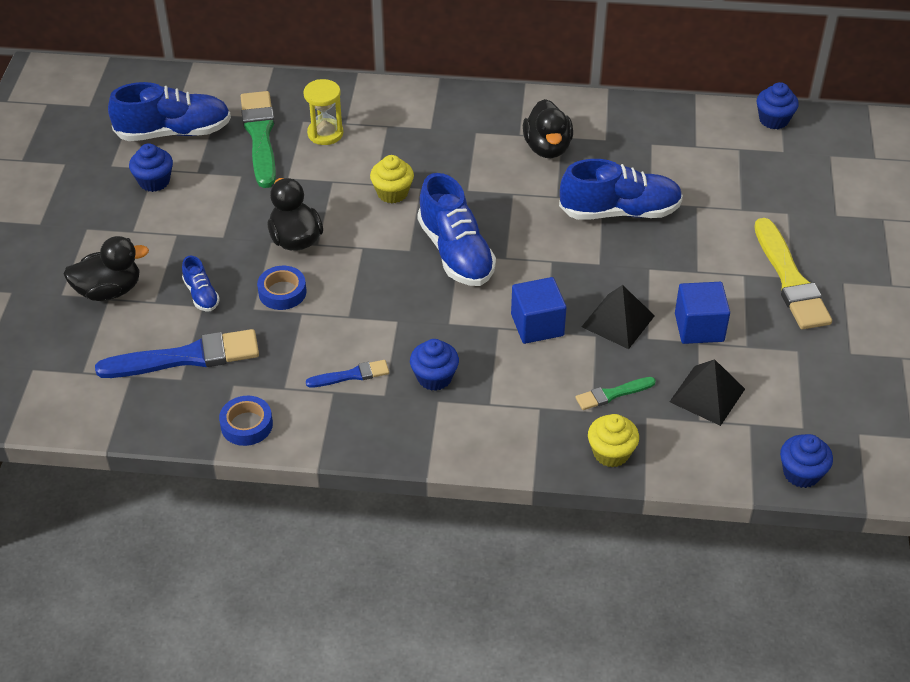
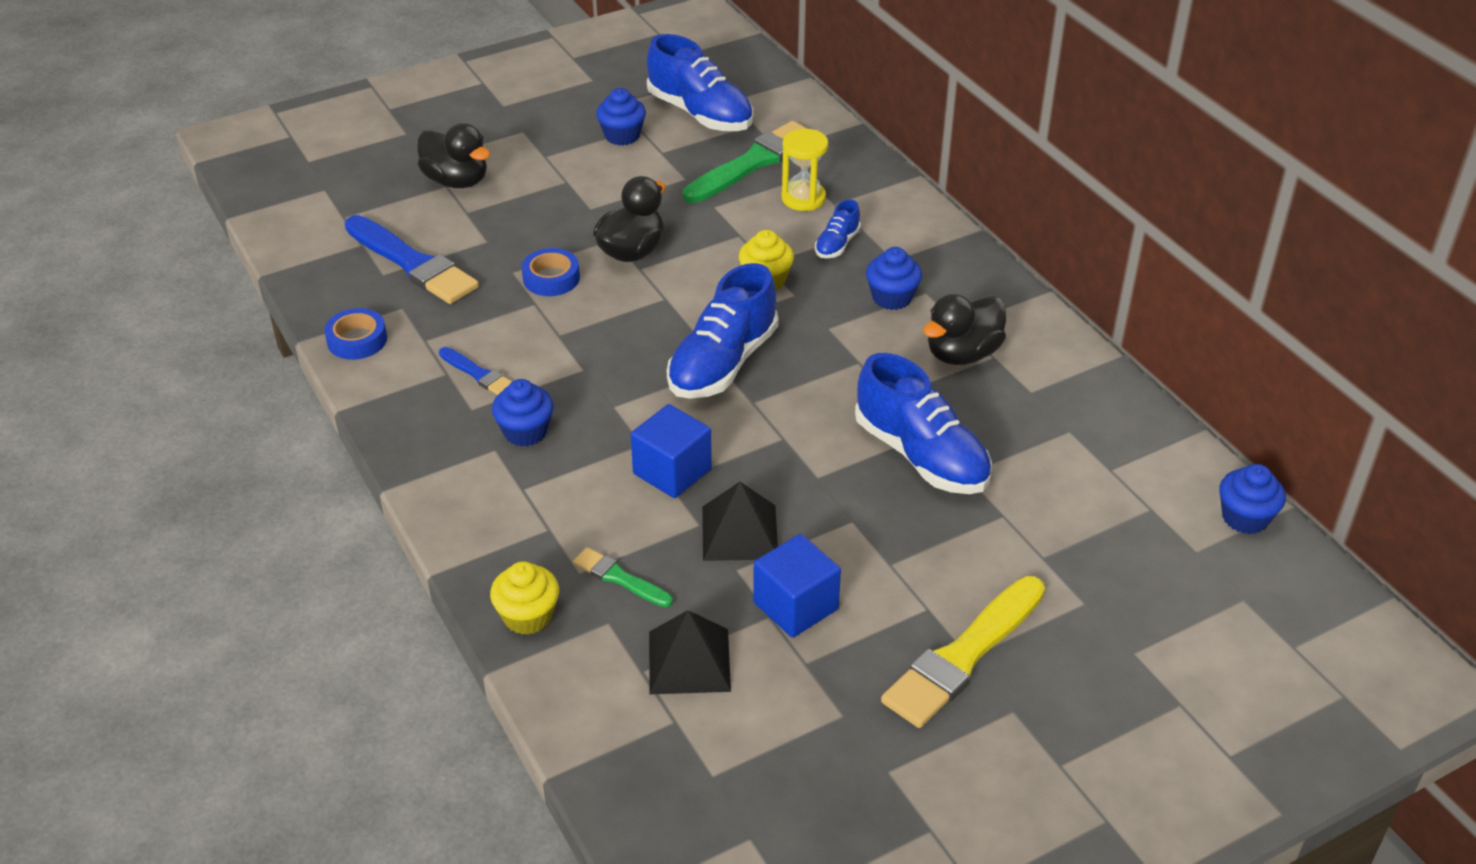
camera: 55 degrees right, 5 degrees down
(201, 295) = (501, 233): blue shoe -> blue shoe (837, 244)
(801, 473) = (632, 805): blue cupcake -> blue cupcake (892, 298)

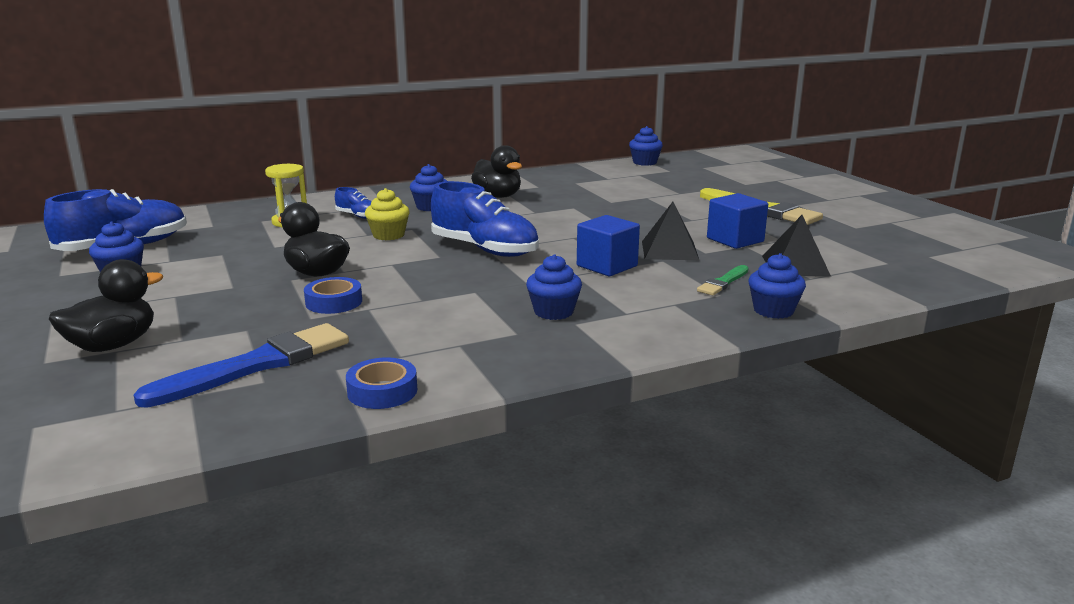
camera: 85 degrees left, 20 degrees down
(479, 374) = (467, 330): blue brush -> none
(528, 616) = (773, 310): yellow cupcake -> blue cupcake
(753, 162) = (223, 233): green brush -> none
(921, 456) = (594, 209): blue shoe -> none

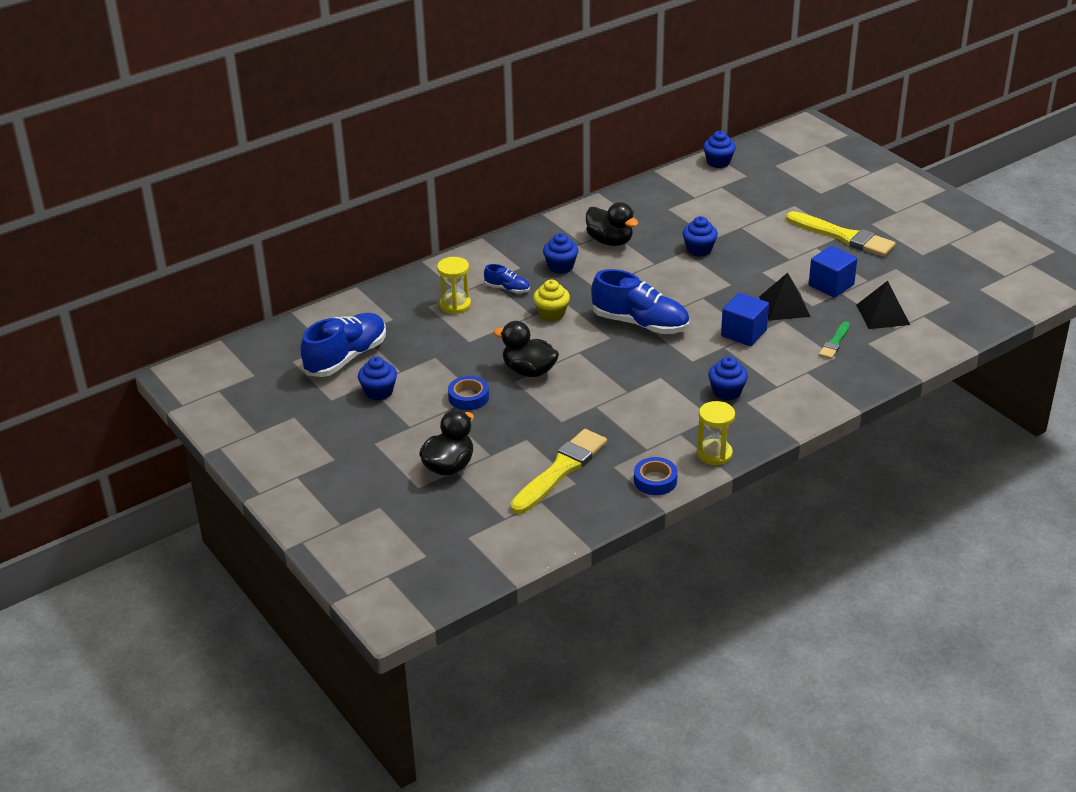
camera: 10 degrees left, 15 degrees up
(257, 365) = (560, 470): blue brush -> yellow brush
(334, 302) = (566, 402): blue tape -> blue tape (468, 397)
(494, 371) = (714, 454): none -> yellow hourglass
(773, 310) = (876, 370): blue cupcake -> blue cupcake (699, 249)

